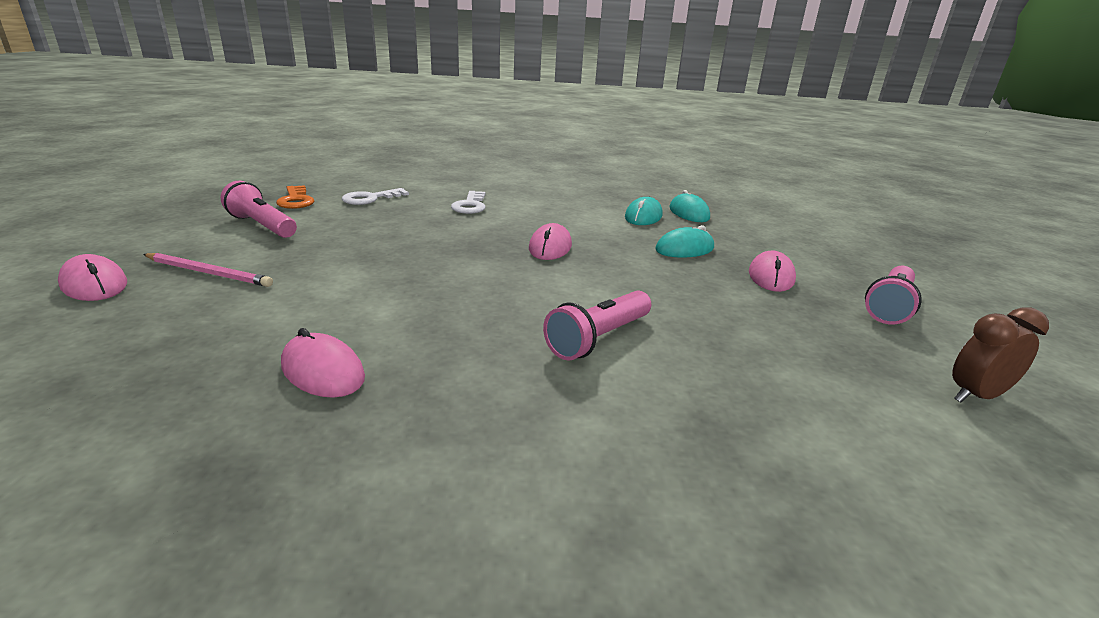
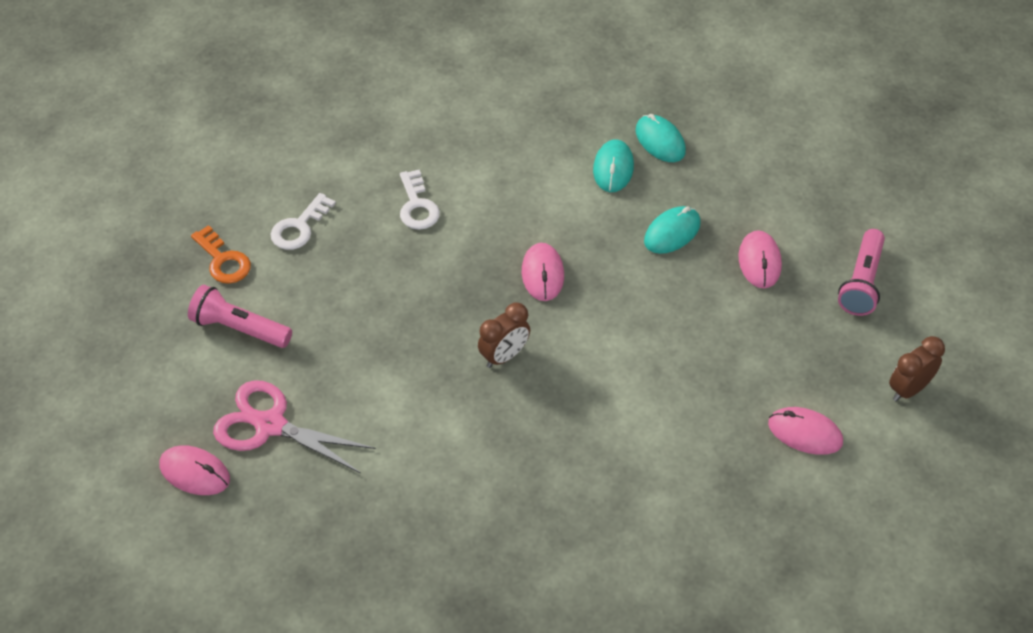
camera: 15 degrees left, 25 degrees up
(209, 273) = (270, 425): pink pencil -> pink scissors
(323, 371) = (461, 510): pink mouse -> pink mouse (805, 433)
(477, 279) = (504, 356): none -> brown clock
(598, 338) = (636, 409): pink flashlight -> none

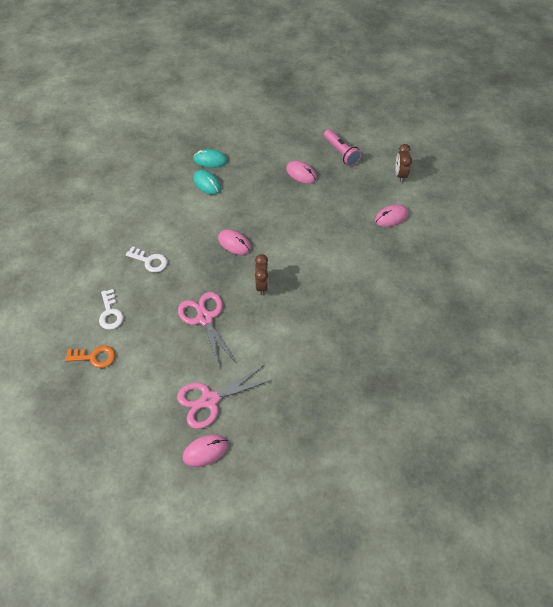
camera: 50 degrees left, 5 degrees up
(239, 328) = (142, 376): pink flashlight -> none
(387, 330) = (205, 318): none -> pink scissors
(672, 232) = (259, 189): turquoise mouse -> none

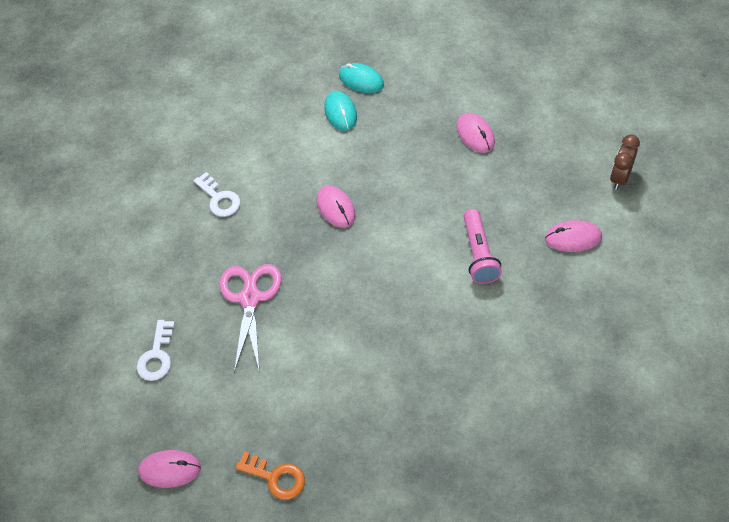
camera: 30 degrees right, 0 degrees up
(95, 357) = (99, 302): orange key -> orange key (276, 477)
(110, 313) = (142, 252): white key -> white key (157, 356)
(209, 400) = (205, 407): pink scissors -> none
(262, 285) = (343, 278): brown clock -> none
(341, 153) = (548, 119): pink flashlight -> pink flashlight (479, 254)

